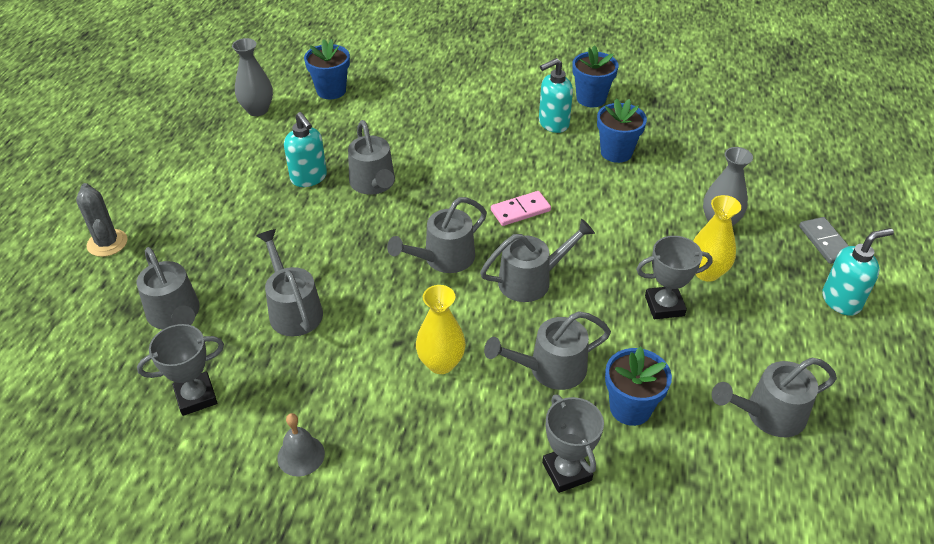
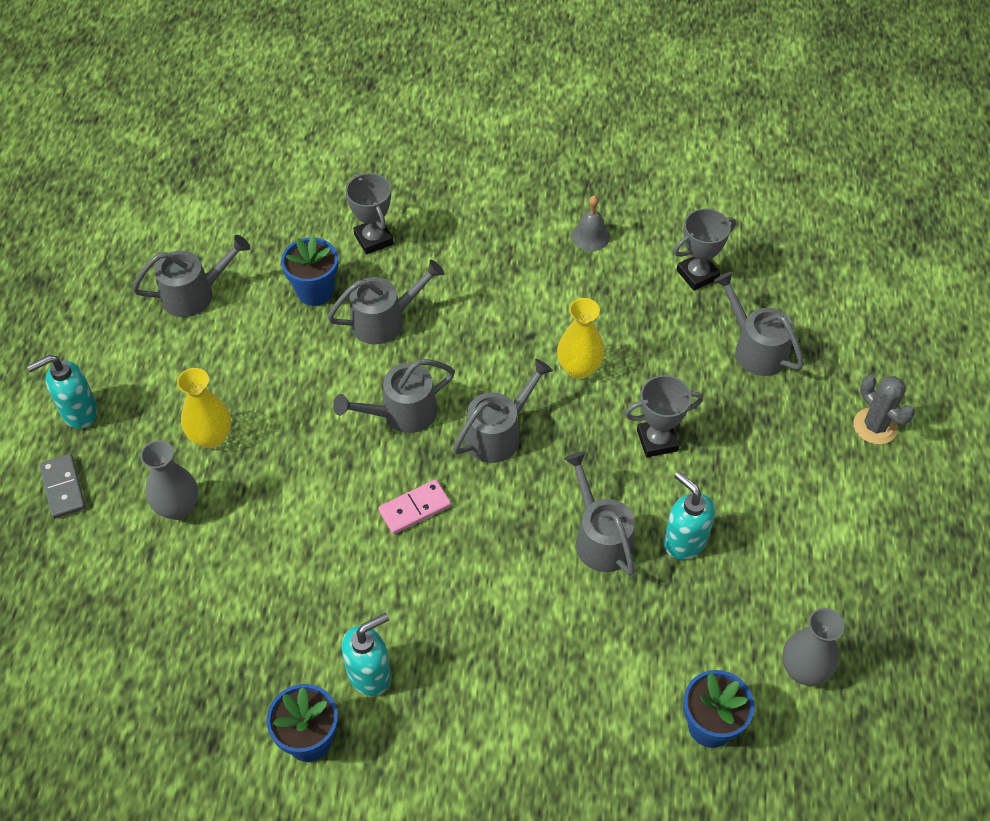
camera: 175 degrees right, 10 degrees up
(293, 310) = (641, 362): grey watering can -> none
(441, 363) = (486, 319): yellow vase -> yellow vase (579, 368)
(616, 152) = (286, 621): blue flower pot -> none
(664, 306) = (265, 393): grey trophy -> grey trophy (657, 440)

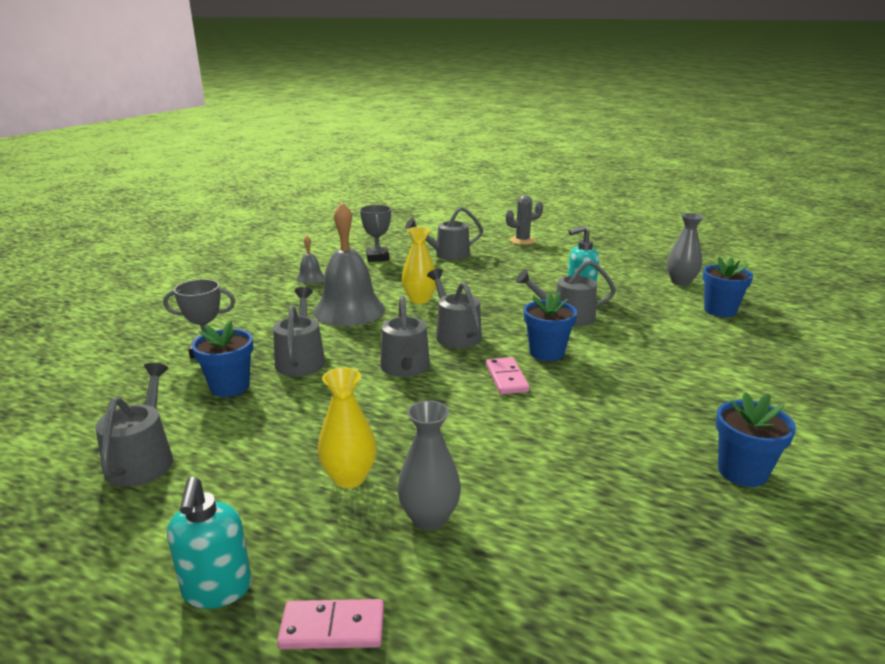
camera: 70 degrees left, 30 degrees down
(63, 488) = (332, 628): grey domino -> pink domino
(370, 674) = (671, 426): turquoise soap dispenser -> none
(489, 534) = (546, 352): none -> blue flower pot
(516, 312) = (349, 310): none -> grey bell
(657, 440) = (497, 288): grey trophy -> none

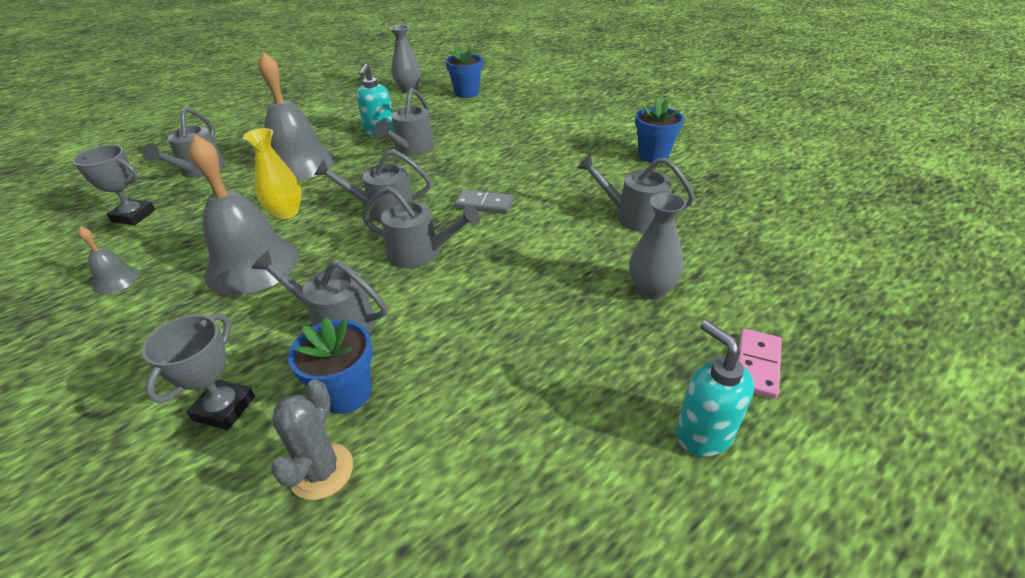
camera: 65 degrees left, 15 degrees up
(143, 459) = (458, 493): grey watering can -> grey watering can (634, 216)
(217, 590) = (703, 434): turquoise soap dispenser -> turquoise soap dispenser turned 135 degrees counterclockwise
(349, 477) = (579, 323): yellow vase -> none
(491, 281) = (299, 163): none -> grey bell
(506, 378) = (484, 204): pink domino -> grey domino
(522, 241) = (232, 123): grey cactus -> grey cactus (322, 471)
(546, 352) = (461, 175): blue flower pot -> none

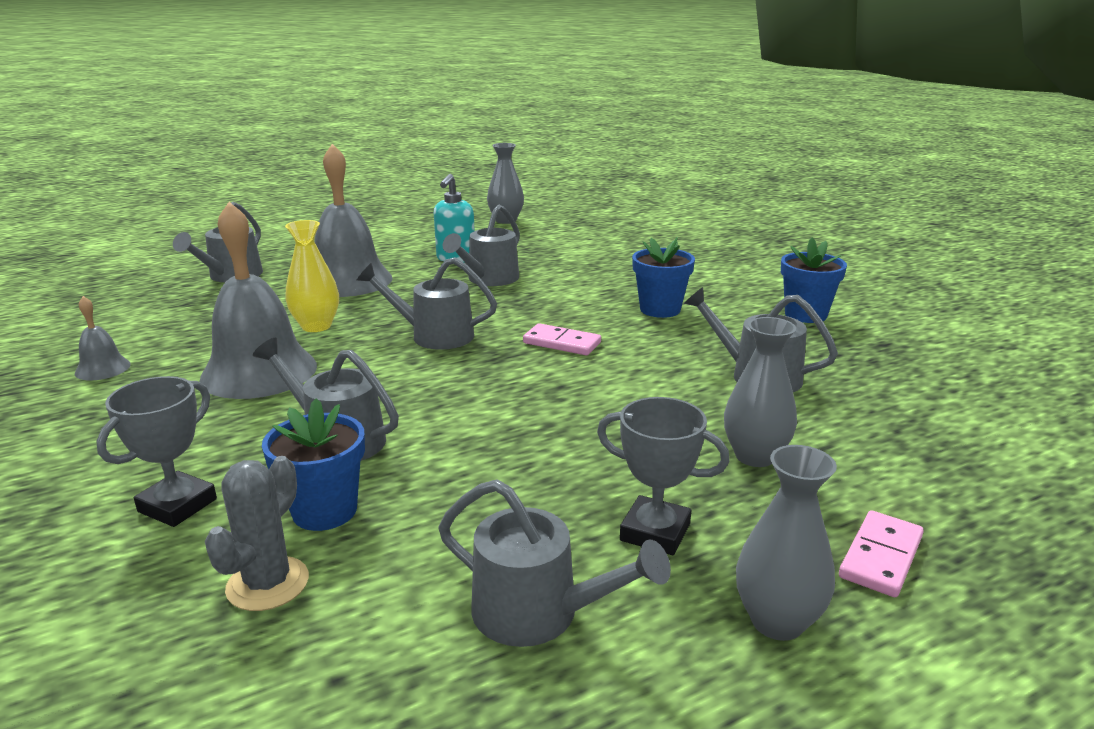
camera: 10 degrees right, 15 degrees down
(134, 216) = (143, 311): grey trophy -> grey trophy (655, 532)
(420, 253) = (464, 383): grey watering can -> grey watering can (538, 613)
(466, 93) = (577, 230): blue flower pot -> blue flower pot (660, 309)
(484, 204) = (561, 343): grey domino -> pink domino
(703, 434) = (777, 621): turquoise soap dispenser -> grey vase

